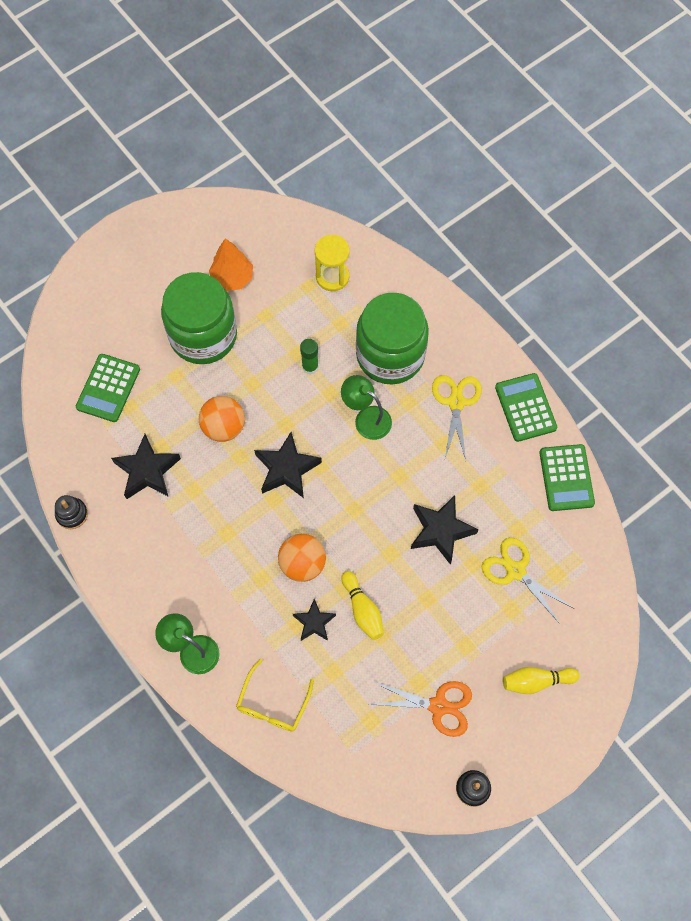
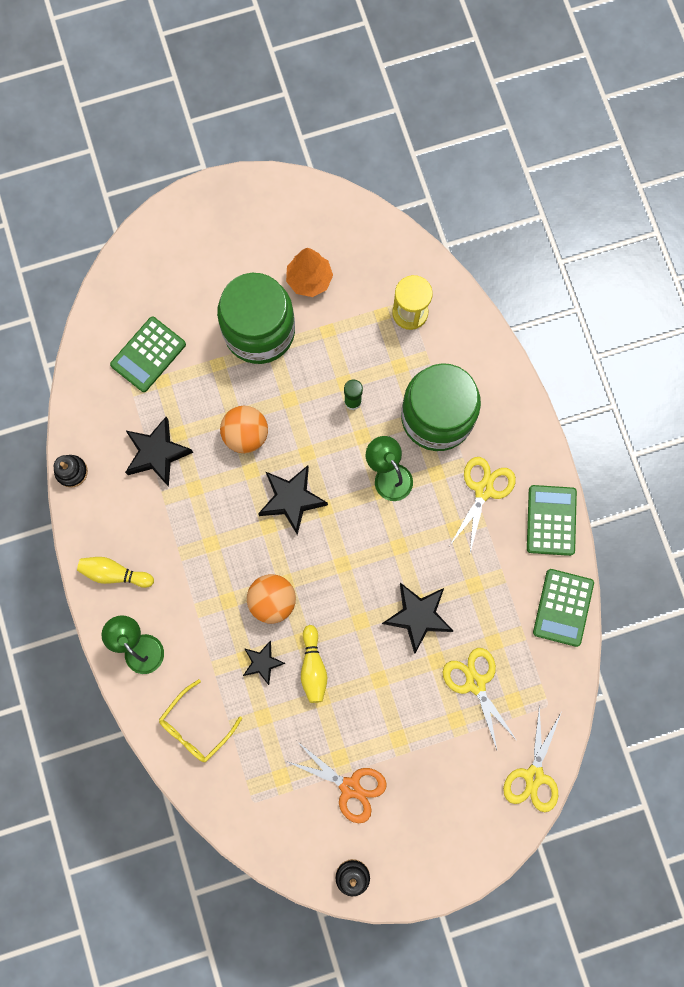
camera: 20 degrees right, 10 degrees up
(536, 681) = (452, 798): yellow bowling pin -> yellow bowling pin (114, 573)
(601, 634) = (534, 776): none -> yellow scissors

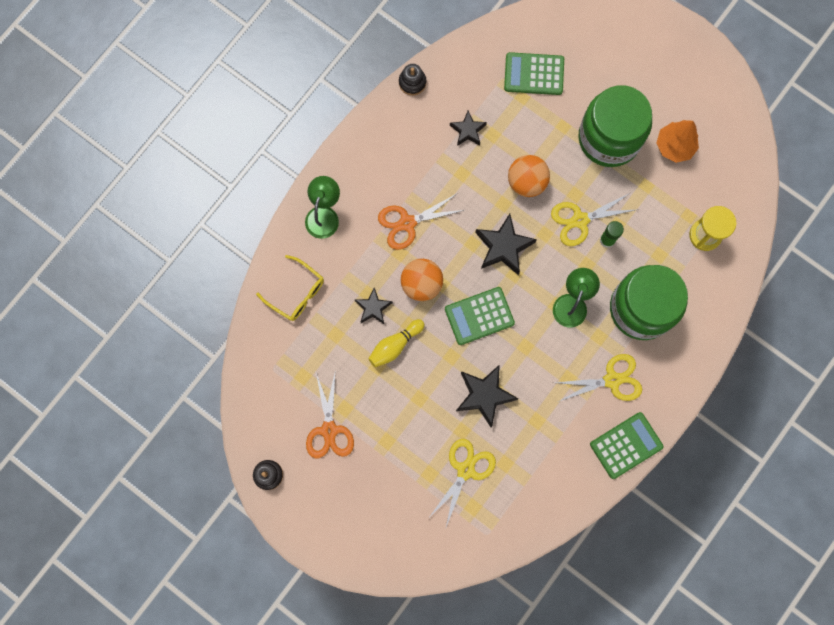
camera: 55 degrees right, 0 degrees up
(114, 573) = (363, 162): yellow bowling pin -> none
(157, 453) = (468, 131): black star -> black star, size x0.61
(196, 726) = (296, 293): yellow glasses -> yellow glasses turned 150 degrees counterclockwise
(204, 573) = (407, 223): none -> orange scissors
(534, 776) = (428, 558): yellow scissors -> yellow scissors (580, 220)
(563, 607) = (567, 498): green calculator -> green calculator (479, 316)

